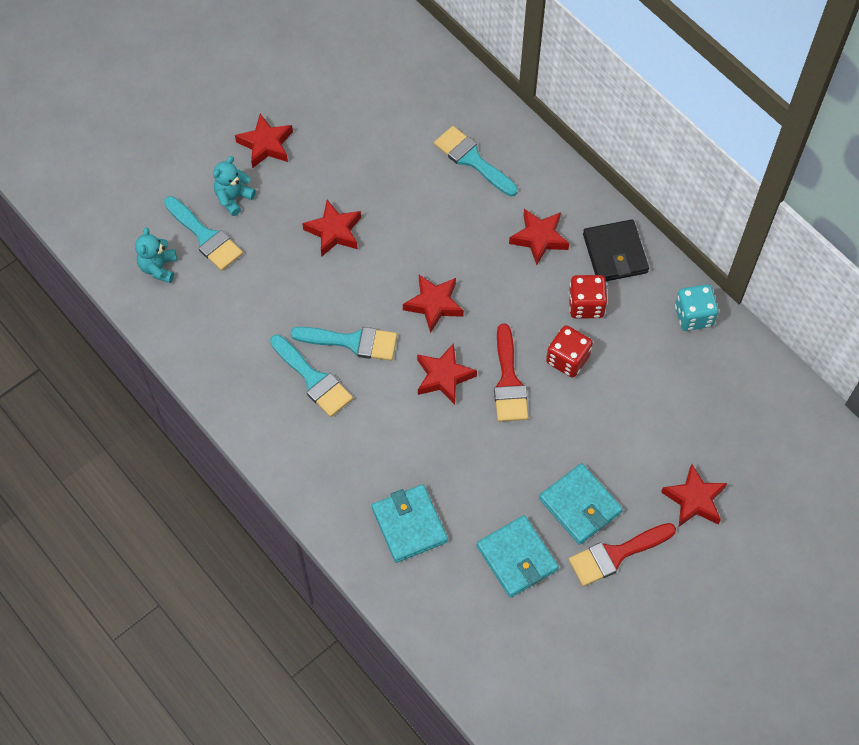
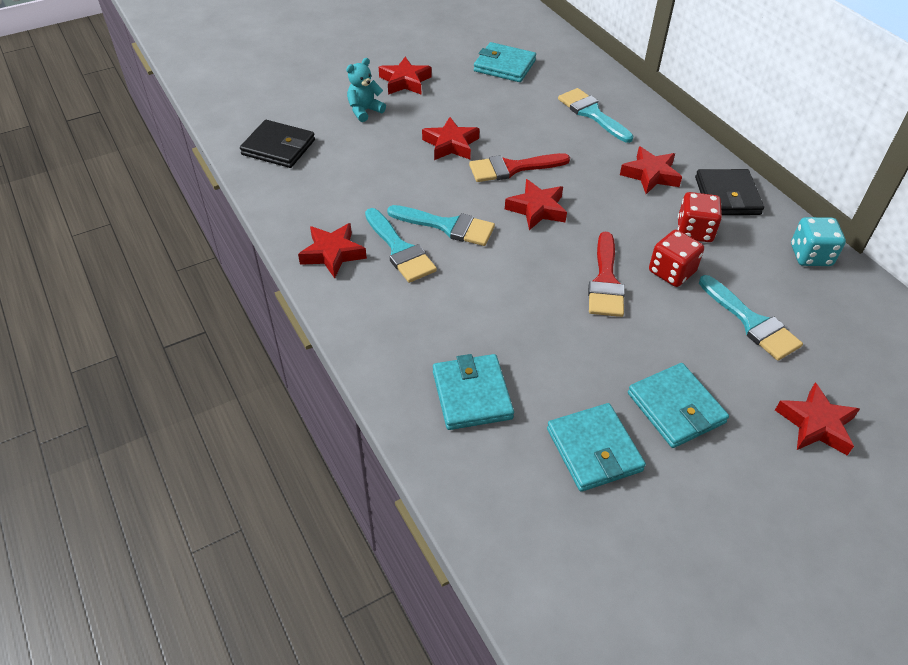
camera: 10 degrees right, 15 degrees down
(159, 267) = (278, 147): turquoise teddy bear -> black wallet
(205, 237) = (330, 132): turquoise brush -> turquoise brush (752, 322)
(369, 100) = (504, 66): none -> turquoise wallet
(444, 376) = (536, 267): red star -> red star (333, 254)
(615, 555) = (717, 467): red brush -> red brush (512, 168)

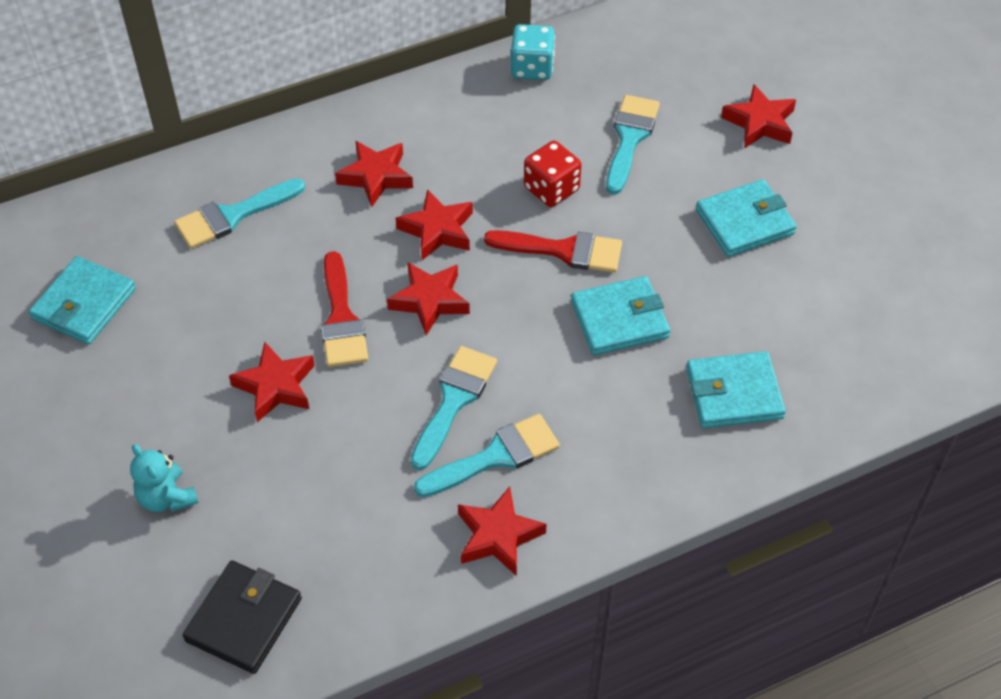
camera: 85 degrees left, 5 degrees up
(405, 81) = (95, 439): red star -> red star (437, 230)
(594, 450) = (799, 295): turquoise wallet -> turquoise wallet (619, 319)
(694, 231) = (484, 155): red dice -> none
(727, 196) = (425, 114): black wallet -> none
(752, 322) = (630, 138): turquoise brush -> turquoise brush turned 45 degrees counterclockwise

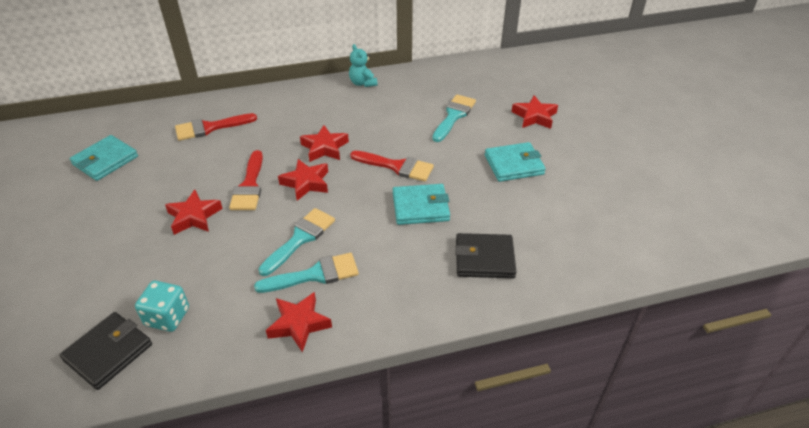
camera: 10 degrees right, 10 degrees down
(167, 497) = (98, 270): turquoise teddy bear -> turquoise teddy bear (363, 83)
(232, 216) = (210, 128): turquoise brush -> red brush
(376, 177) = (299, 118): red star -> none
(532, 68) = (407, 78): turquoise dice -> turquoise dice (167, 317)
(551, 189) = (399, 135): red dice -> none
(734, 393) = (484, 258): turquoise wallet -> black wallet

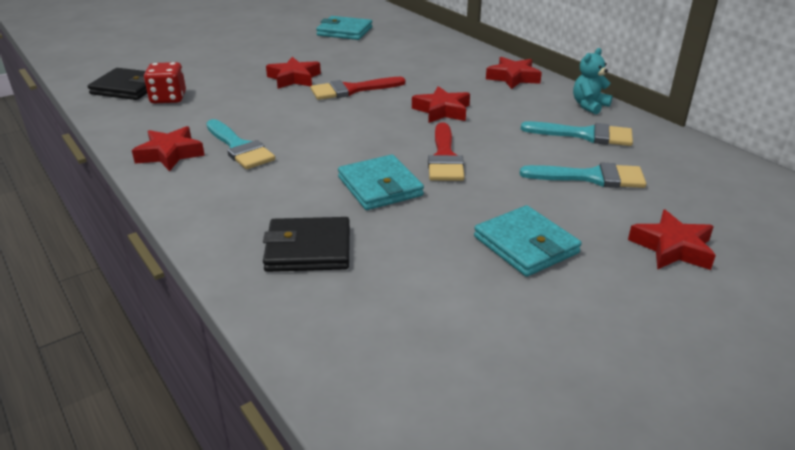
camera: 70 degrees right, 10 degrees down
(167, 317) = (168, 98): turquoise dice -> red dice
(210, 128) = (424, 54): red brush -> none
(300, 238) = (288, 129): turquoise brush -> turquoise brush (585, 135)
(306, 183) = (375, 114): red star -> red star (513, 78)
(484, 258) = (308, 249): black wallet -> black wallet turned 75 degrees counterclockwise

